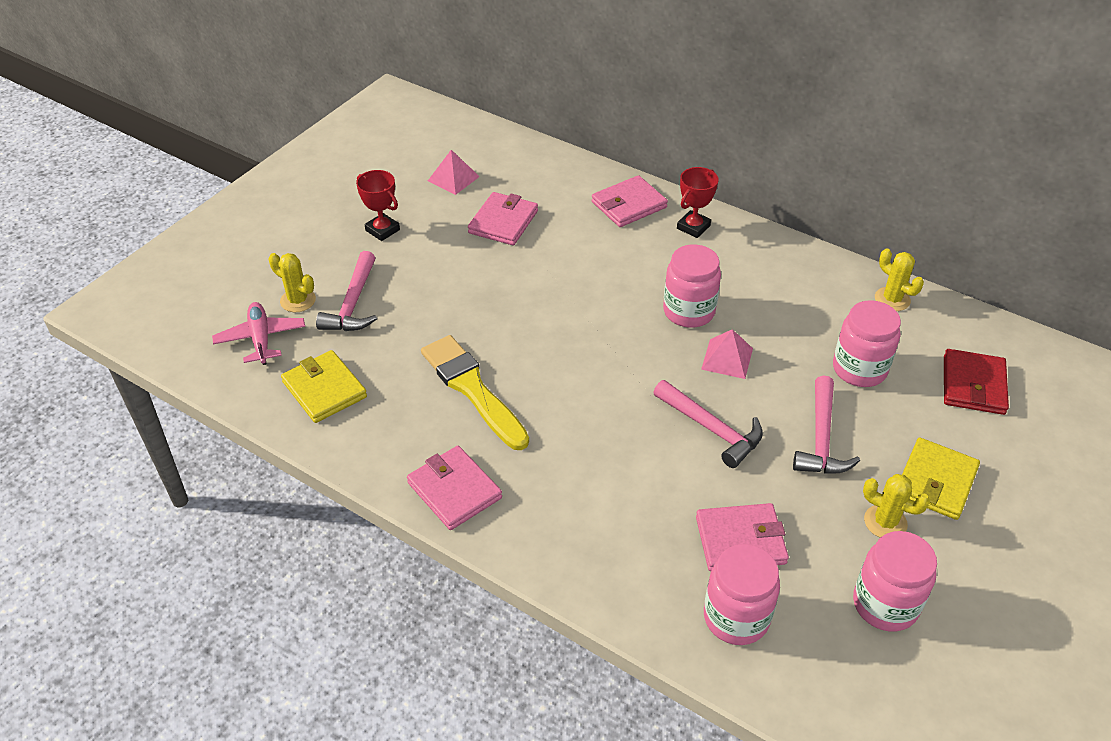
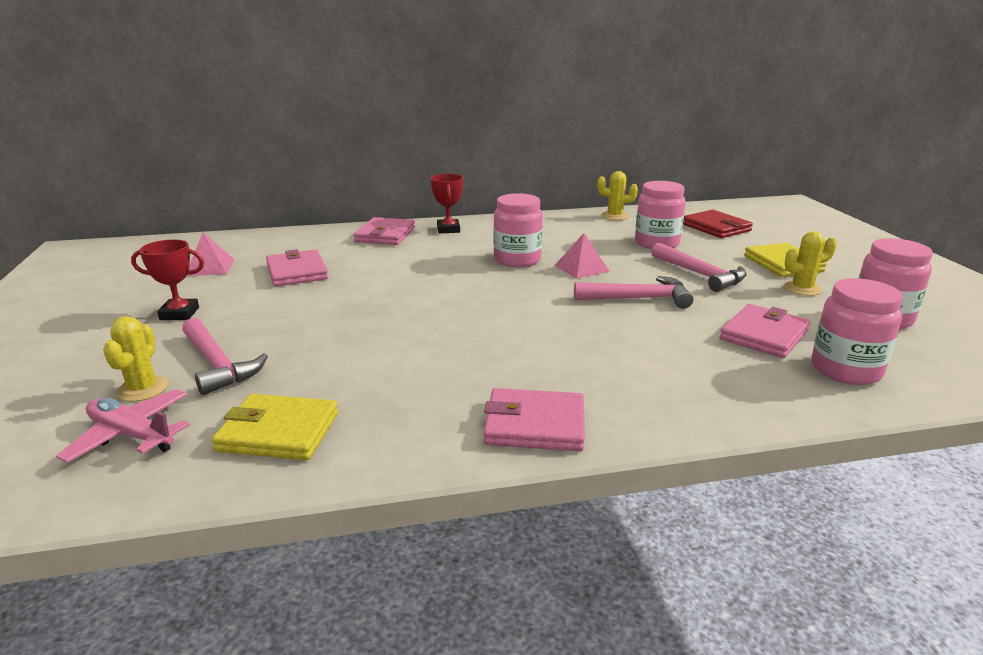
camera: 45 degrees left, 20 degrees down
(298, 300) = (142, 389): yellow cactus -> yellow cactus turned 75 degrees counterclockwise
(472, 389) = (433, 360): yellow brush -> none

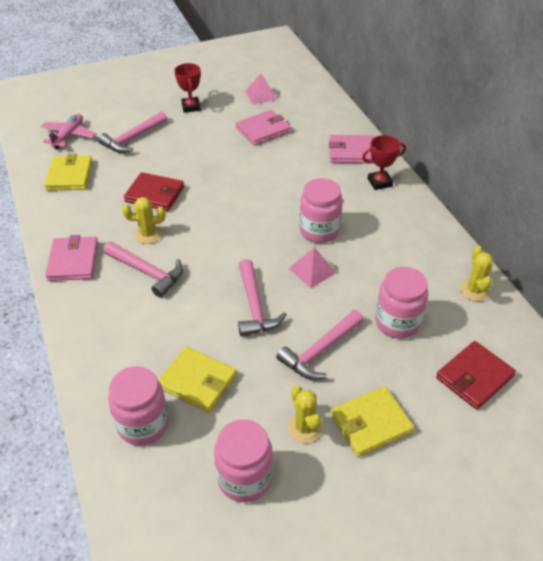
camera: 80 degrees right, 20 degrees up
(142, 389) = (107, 125): yellow cactus -> yellow cactus (148, 234)
(392, 350) = (155, 194): none -> red wallet
(571, 360) = (147, 272): none -> pink hammer
(764, 335) = (197, 381): pink wallet -> yellow wallet

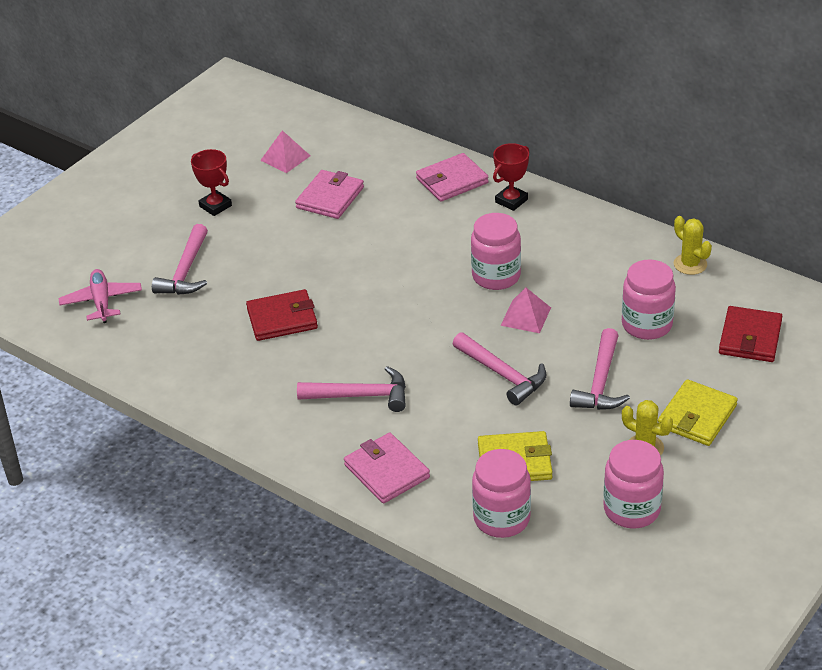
camera: 30 degrees left, 5 degrees down
(70, 175) = (158, 343): yellow wallet -> none
(73, 261) = (269, 423): pink wallet -> pink wallet (387, 471)
(148, 234) = (321, 361): yellow cactus -> none

